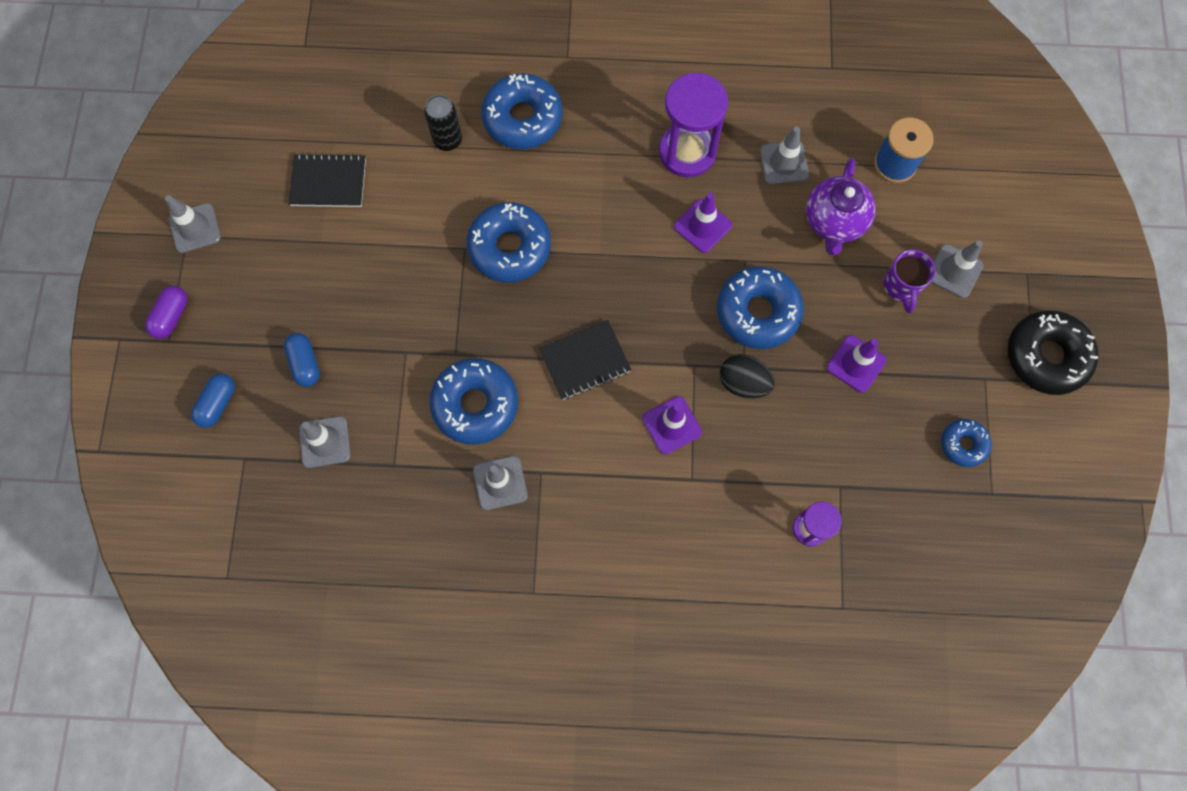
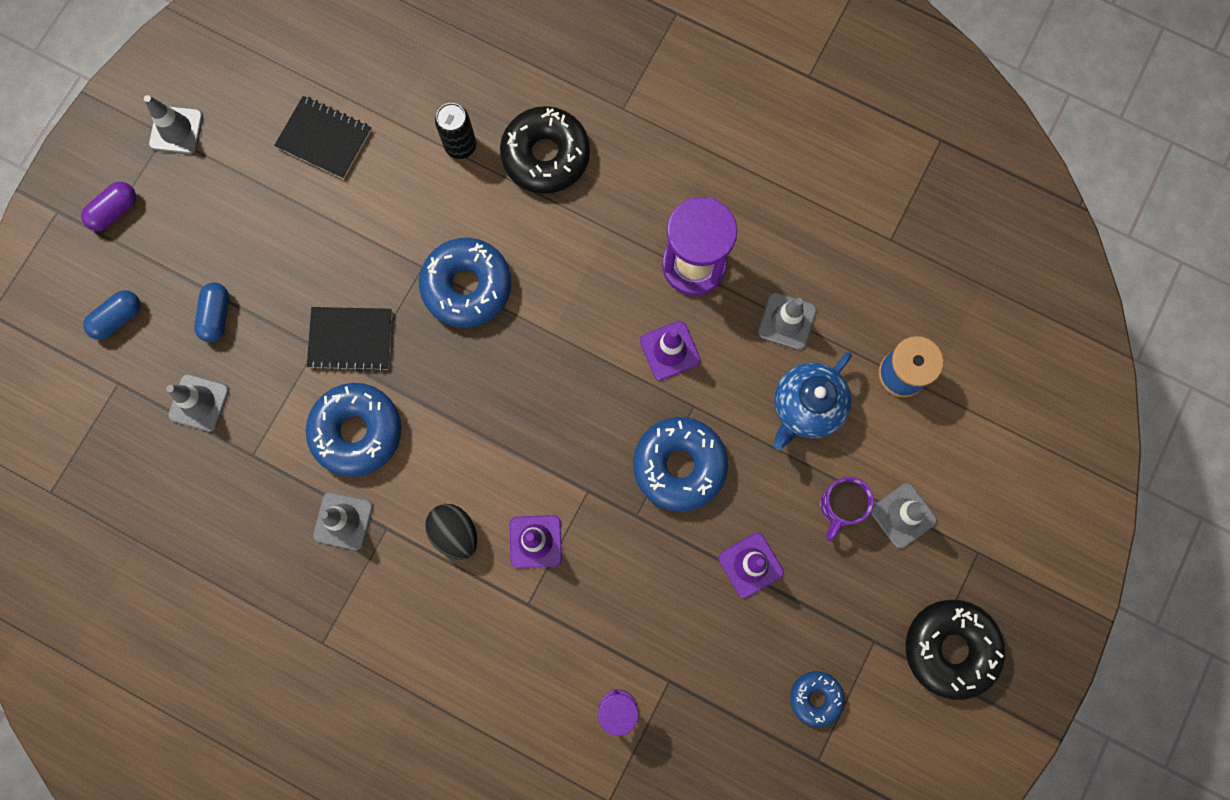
camera: 25 degrees right, 5 degrees up
(522, 118) = (546, 155): blue donut -> black donut
(585, 361) = (483, 436): black notebook -> black notebook (350, 339)
(743, 383) = (627, 531): black egg -> black egg (455, 533)
(834, 222) = (806, 407): purple teapot -> blue teapot

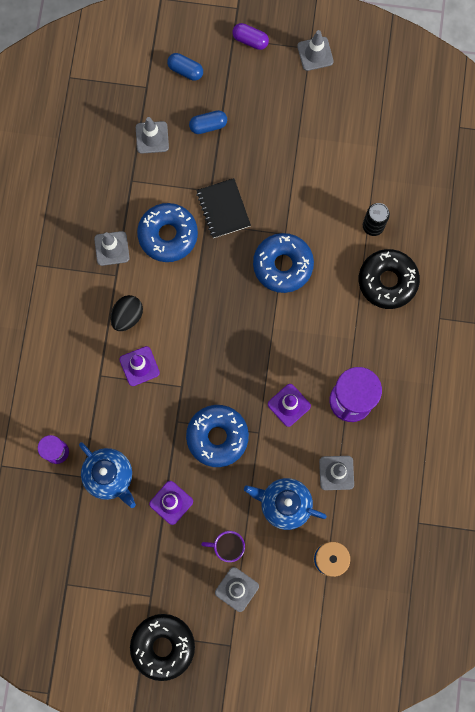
camera: 70 degrees right, 0 degrees up
(324, 139) = (344, 142): black notebook -> none
(682, 641) = (110, 476): none -> blue teapot
(815, 698) = (103, 570): blue donut -> none

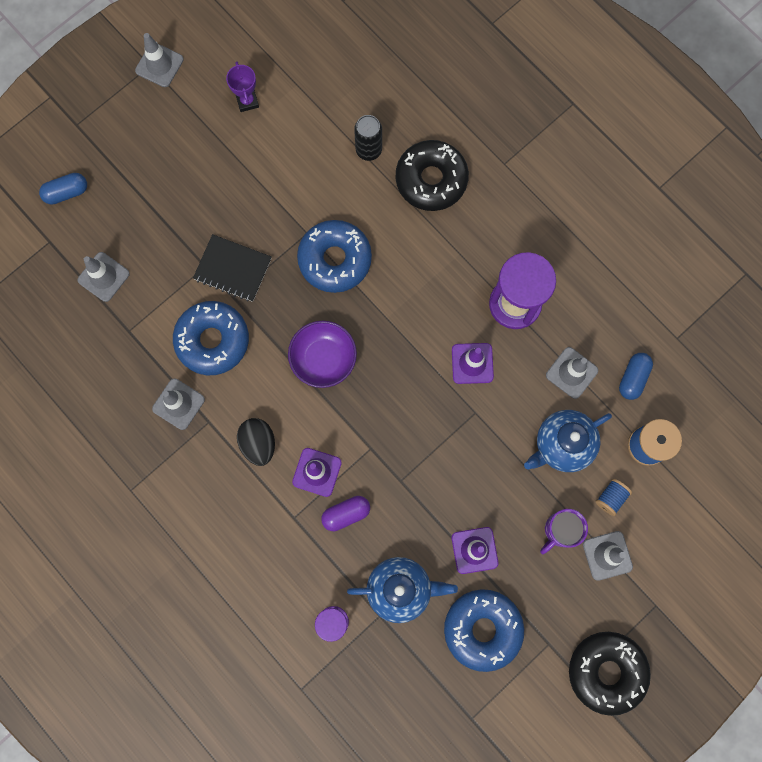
camera: 50 degrees left, 0 degrees up
(208, 125) = (139, 216): blue capsule -> blue capsule (633, 378)
(213, 311) = (323, 358): none -> purple bowl
(217, 437) = (447, 454): blue donut -> blue donut (482, 629)
(250, 40) = (92, 111): purple capsule -> purple capsule (346, 514)
(276, 562) = (611, 498): none -> blue spool
(339, 126) = (247, 101): none -> purple trophy

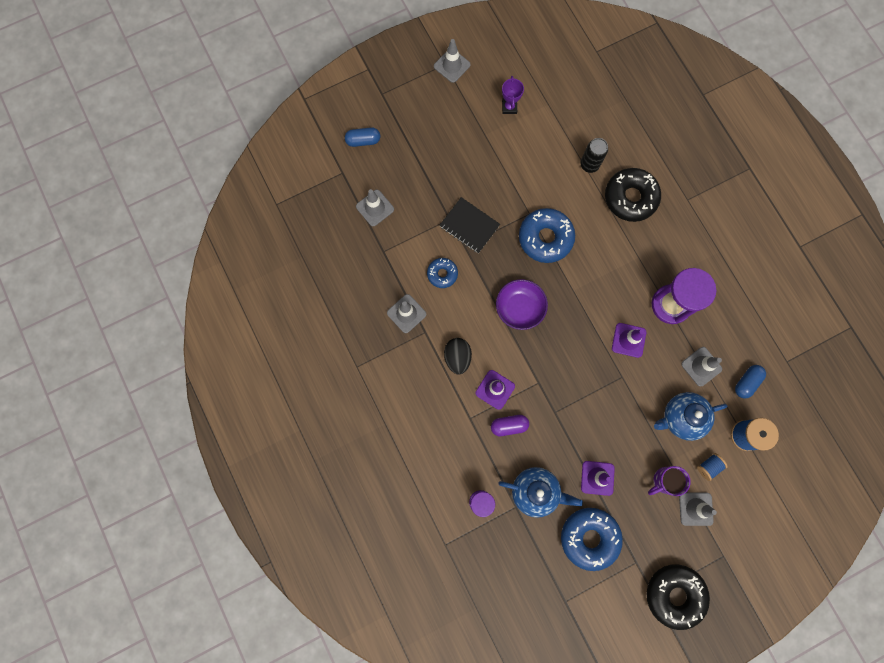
camera: 15 degrees right, 0 degrees up
(212, 340) = (442, 274): blue donut -> blue donut, size x0.55

